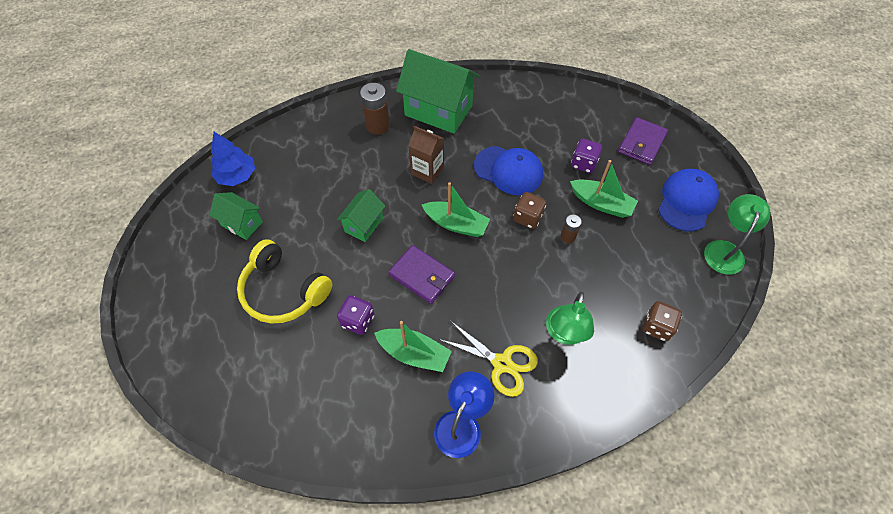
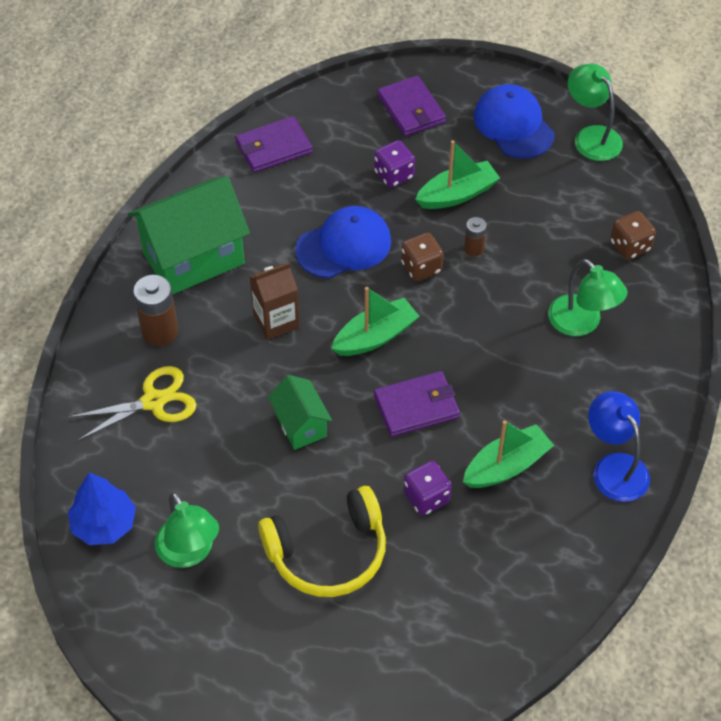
camera: 55 degrees left, 5 degrees down
(242, 224) = (189, 553): green house -> green lamp
(502, 363) = (574, 395): yellow scissors -> yellow scissors (153, 401)
(547, 99) = (273, 147): none -> purple wallet

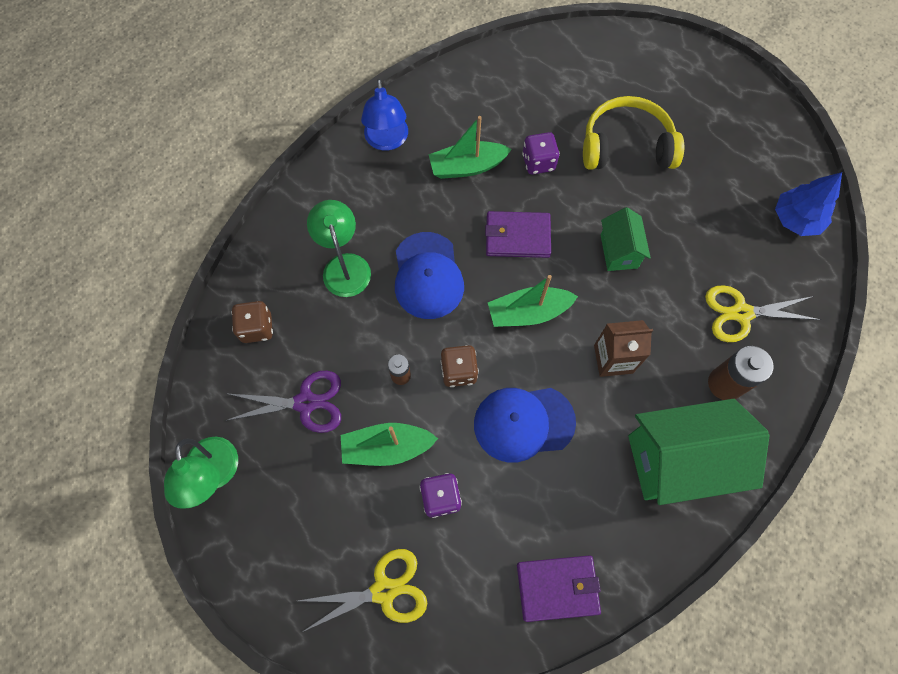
camera: 160 degrees left, 15 degrees up
(189, 553) = (731, 177): green lamp -> none
(411, 109) = (383, 590): purple wallet -> yellow scissors
(513, 125) = (284, 522): blue cap -> blue cap (428, 276)
(547, 204) = (305, 402): none -> purple scissors

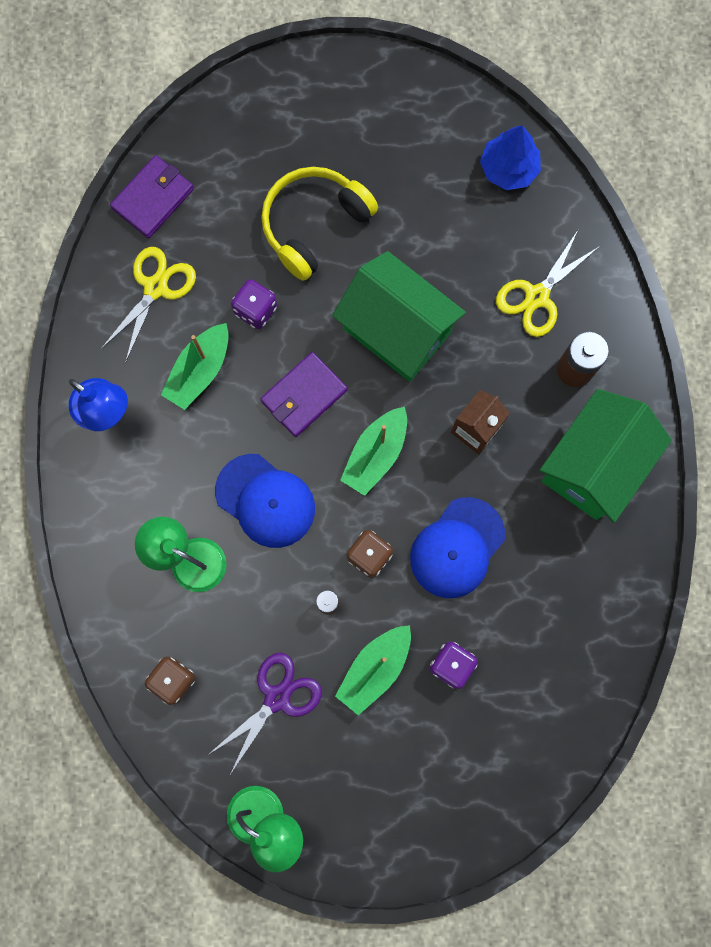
camera: 45 degrees left, 10 degrees up
(383, 590) = (477, 771): yellow scissors -> yellow scissors (155, 288)
(557, 587) = (594, 644): purple wallet -> purple wallet (153, 198)
(619, 251) = (396, 331): green house -> green house, size x1.90

